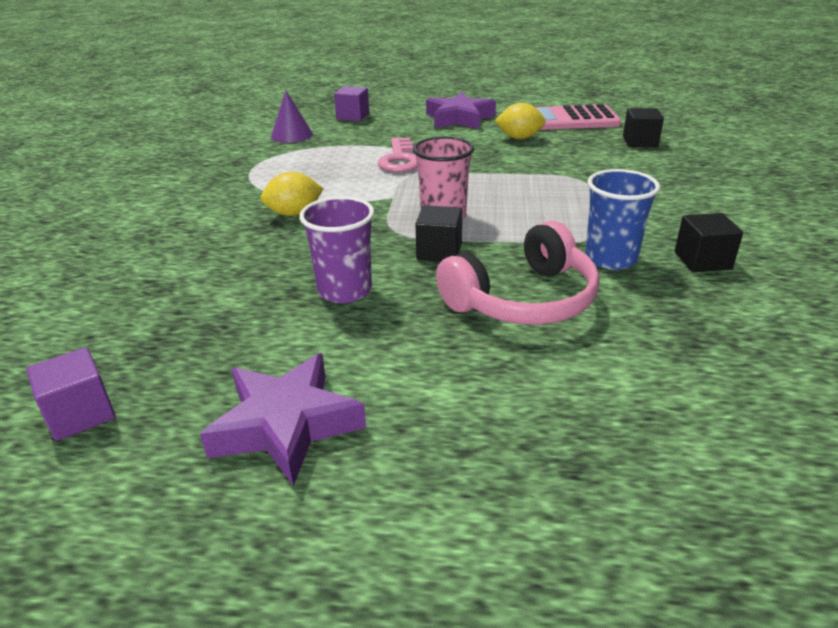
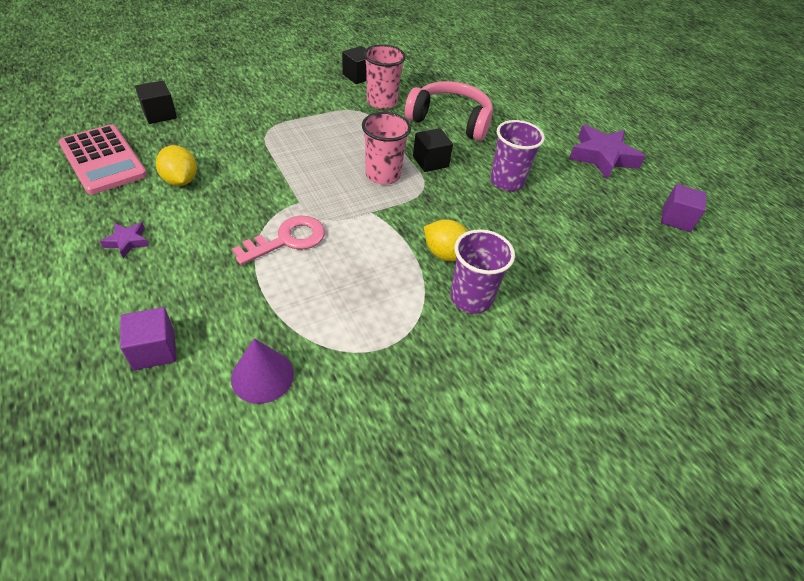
camera: 130 degrees left, 15 degrees up
(234, 209) = (471, 298): none -> purple cup
(459, 118) = (127, 241): purple star -> purple star, size x0.48
(610, 258) = (382, 102): blue cup -> pink cup

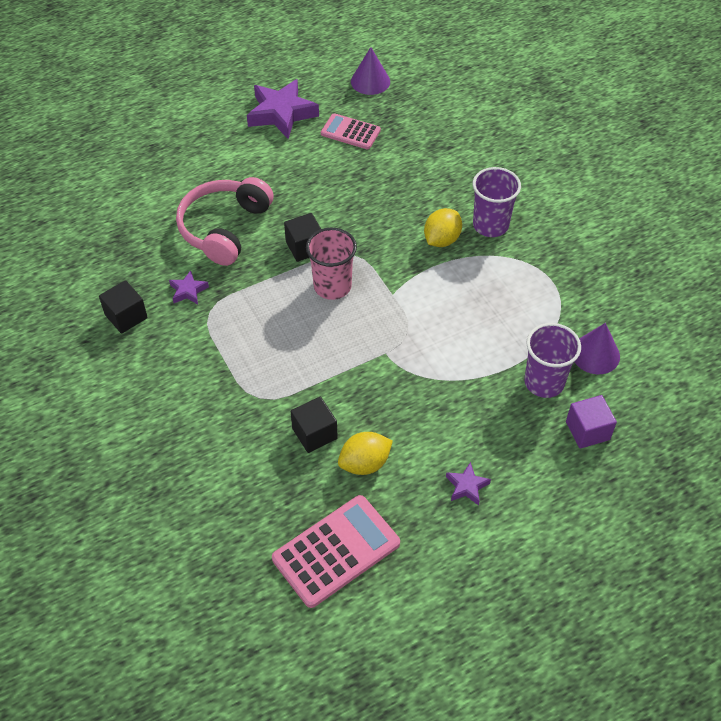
camera: 85 degrees left, 5 degrees up
(159, 114) = (233, 518): black cube -> black cube (314, 433)
(287, 240) = (442, 356): pink key -> none
(382, 102) = (188, 291): pink cup -> purple star
(507, 181) = (331, 189): purple cup -> purple cup (544, 382)
(591, 199) = (350, 132): none -> pink calculator
(676, 219) = (370, 81): purple cube -> purple cone

